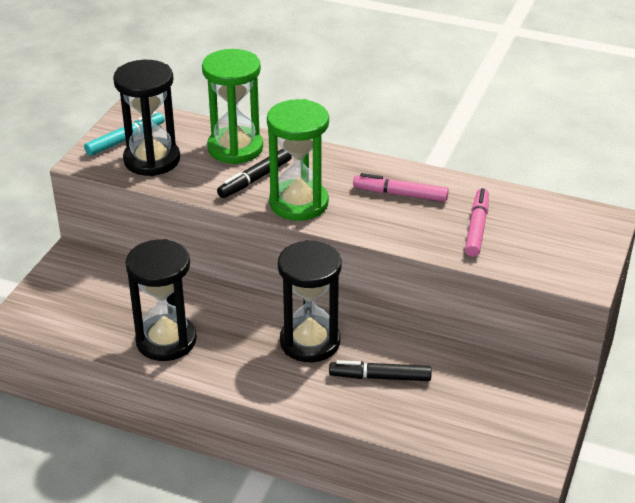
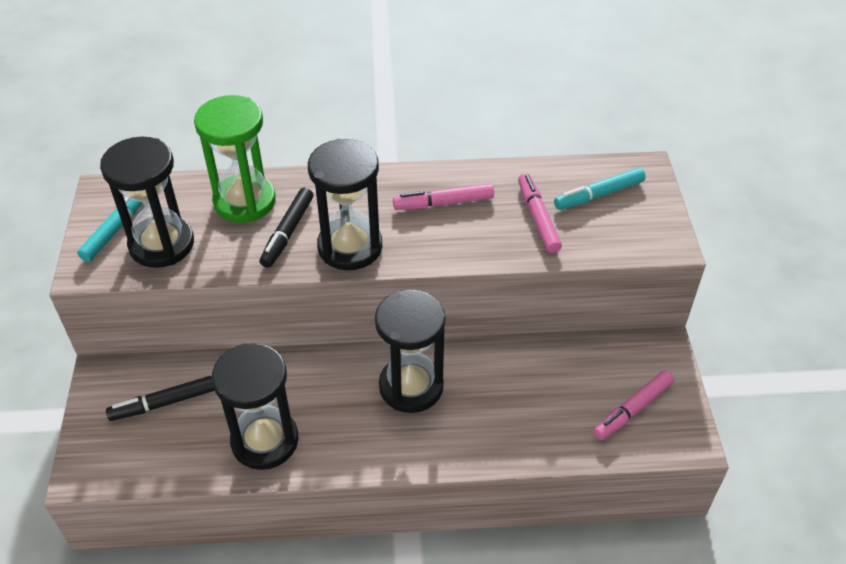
camera: 25 degrees left, 10 degrees up
(299, 203) = (350, 247): green hourglass -> black hourglass
(380, 377) = (499, 400): black marker -> black marker (163, 403)
(497, 423) = (632, 409): none -> pink marker
(546, 226) = (598, 195): none -> turquoise marker

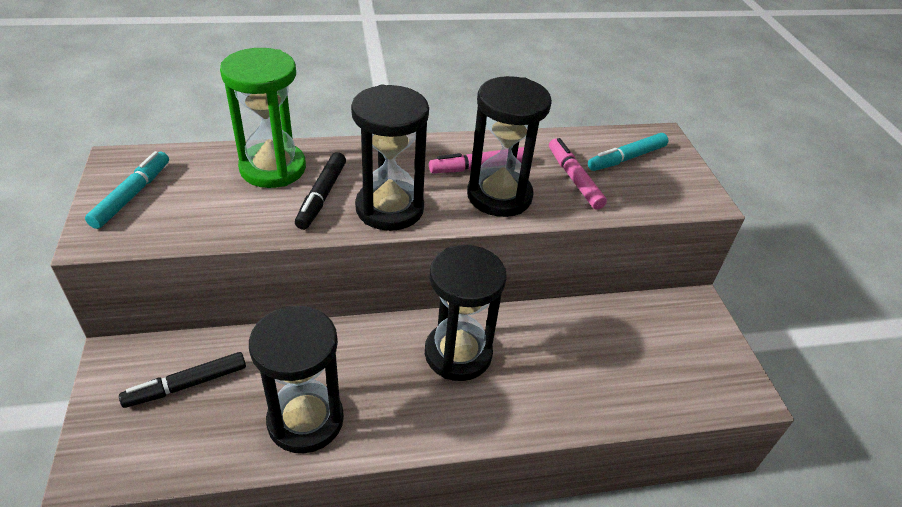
camera: 10 degrees left, 5 degrees down
(161, 244) = (183, 210): black hourglass -> black hourglass (499, 196)
(632, 409) = (685, 365): pink marker -> none

